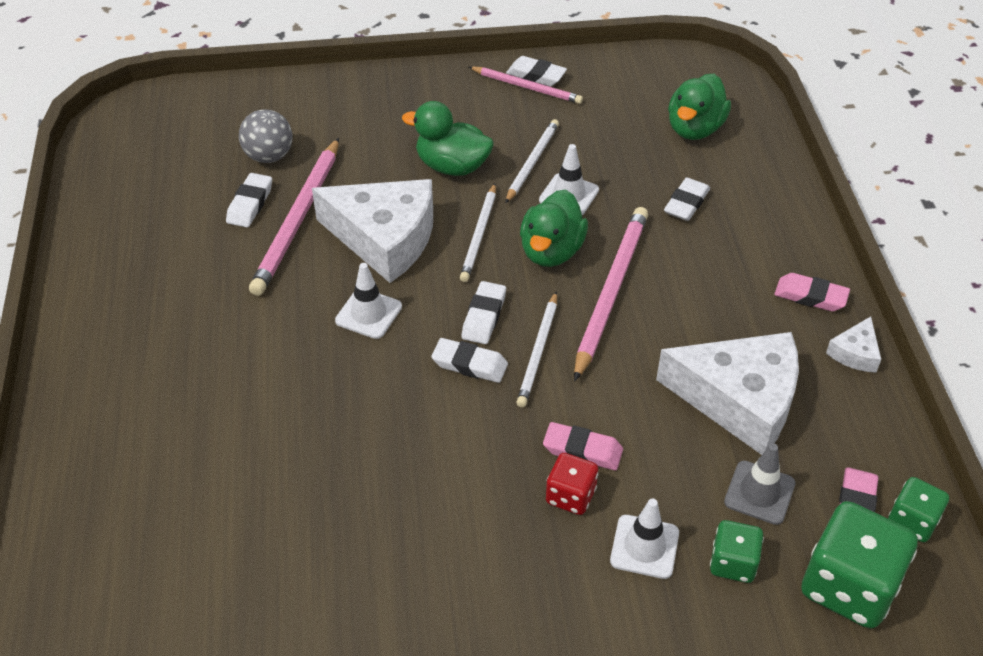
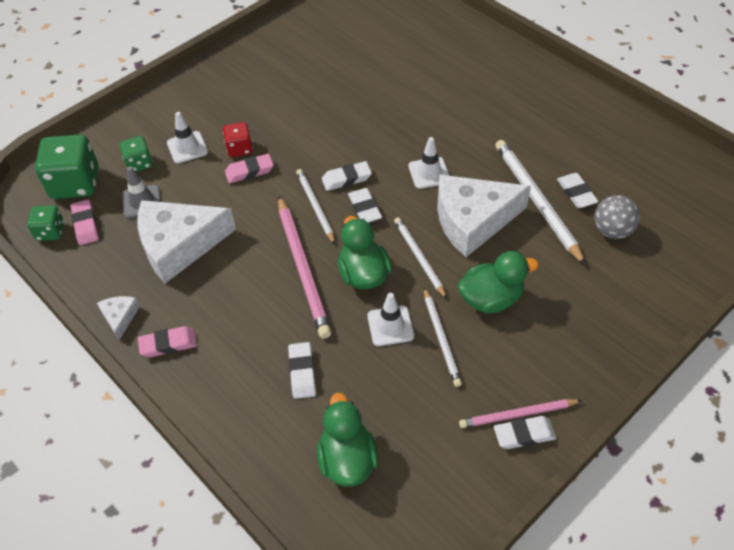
camera: 145 degrees right, 5 degrees up
(298, 219) = (536, 201): pink pencil -> white pencil

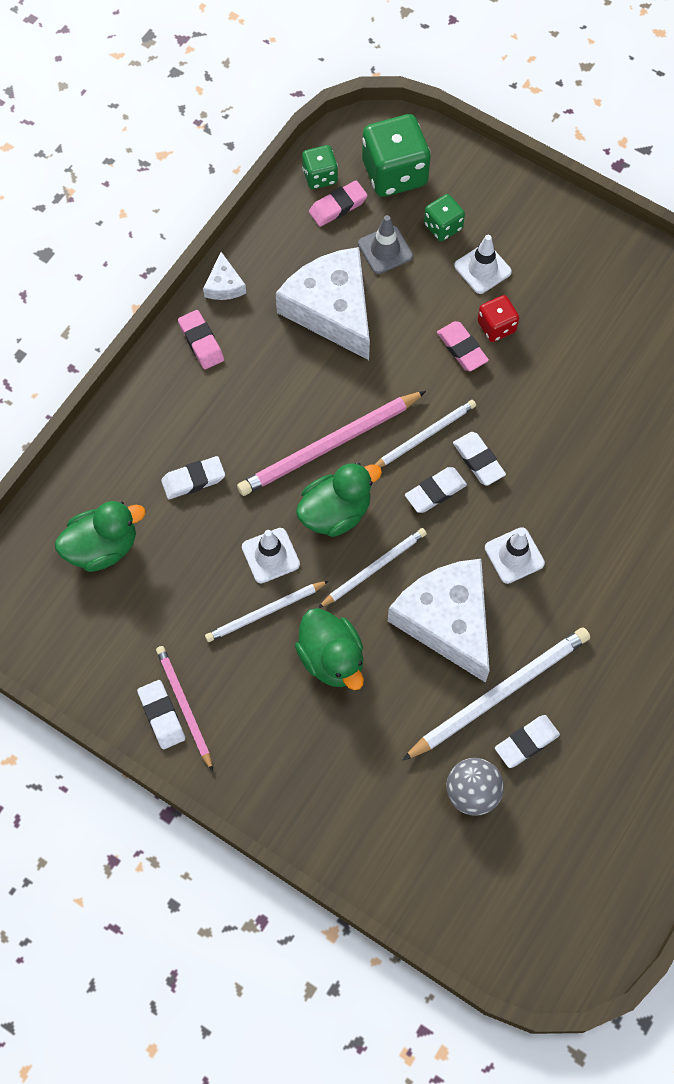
camera: 75 degrees right, 15 degrees up
(120, 317) = (224, 285): white cheese -> white cheese turned 105 degrees clockwise

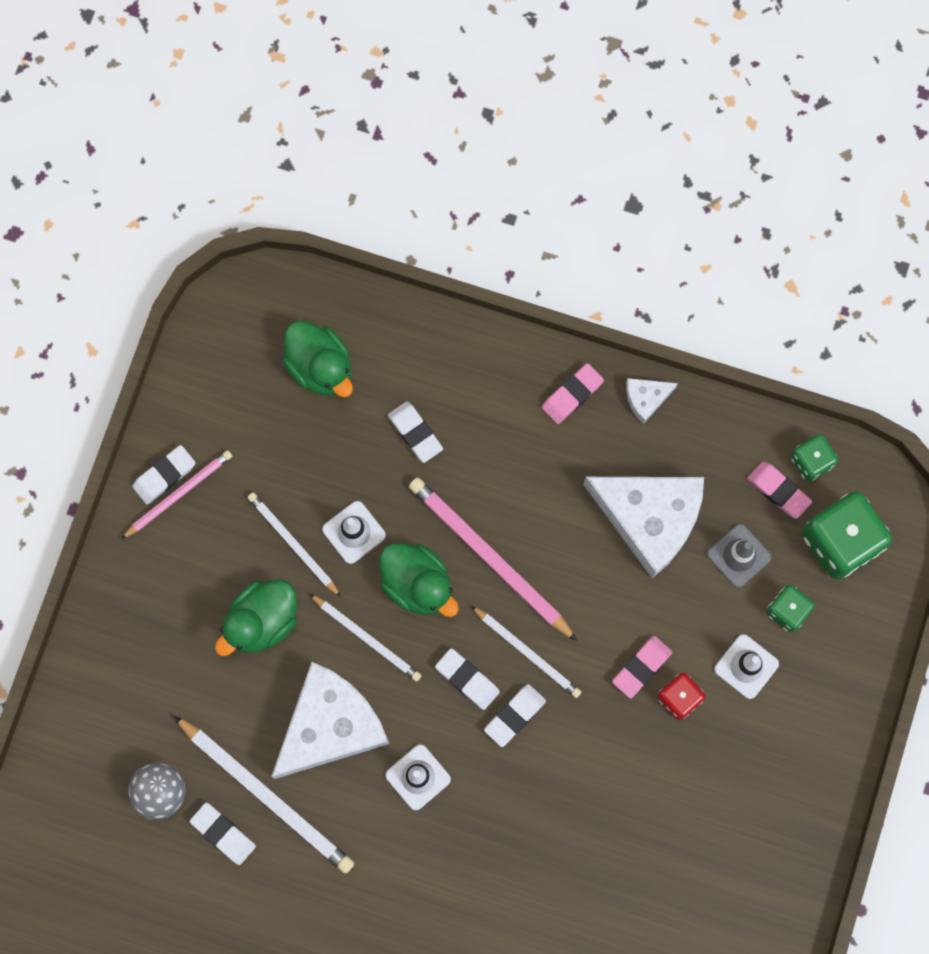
camera: 75 degrees right, 10 degrees up
(332, 309) = (649, 518): white cheese -> white cheese turned 75 degrees clockwise

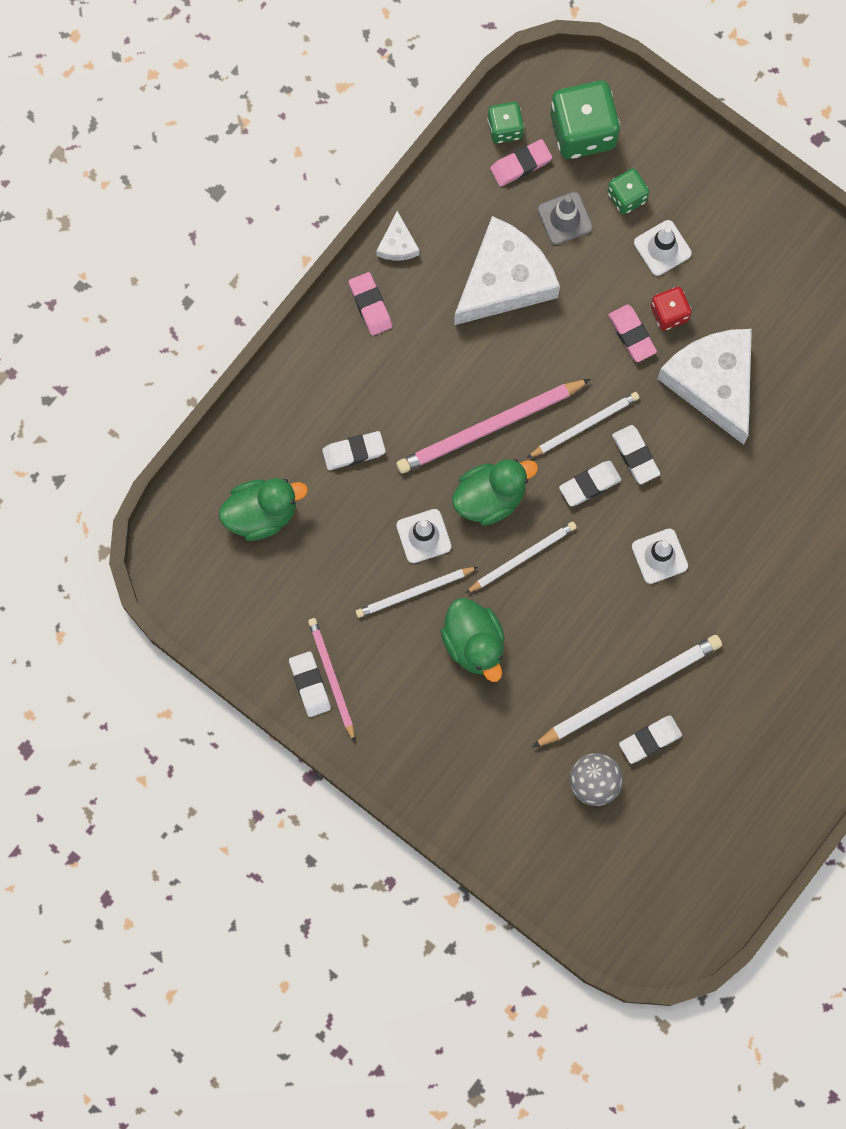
camera: 70 degrees left, 0 degrees up
(330, 725) = (588, 615): white cheese -> white cheese (713, 383)

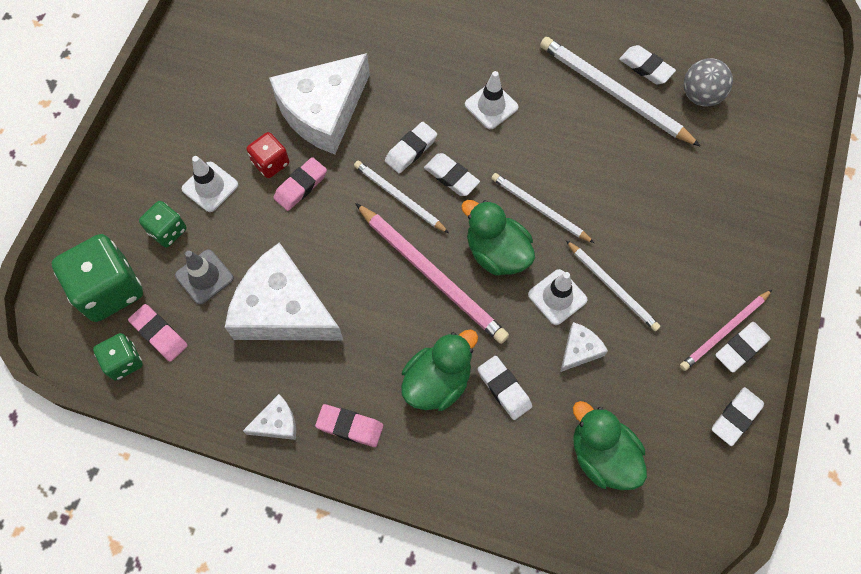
camera: 110 degrees left, 10 degrees down
(249, 648) = (736, 417): none -> white eraser
(364, 535) = (579, 350): none -> white cheese
(370, 305) = (350, 427): pink eraser -> pink eraser turned 60 degrees clockwise
(474, 643) = (633, 222): green duck -> green duck (437, 381)

